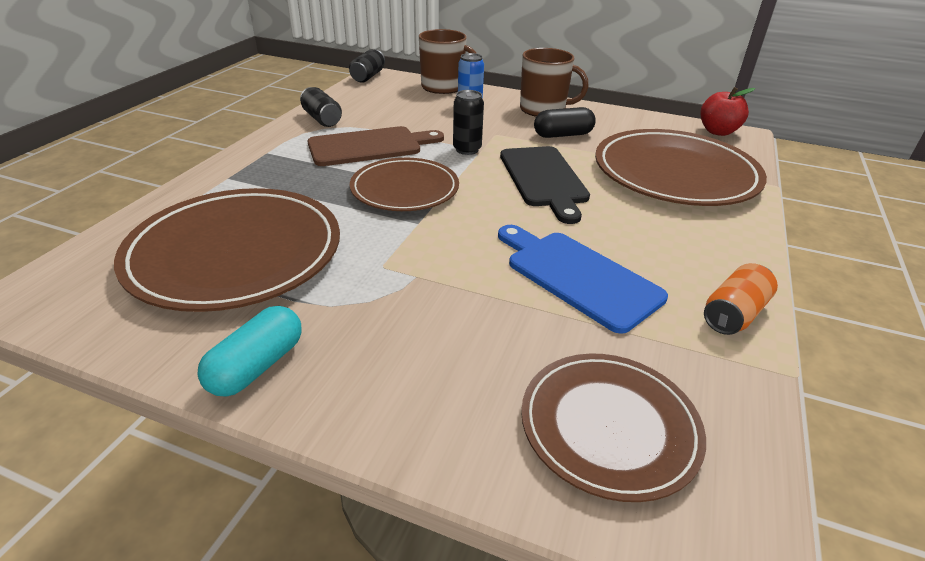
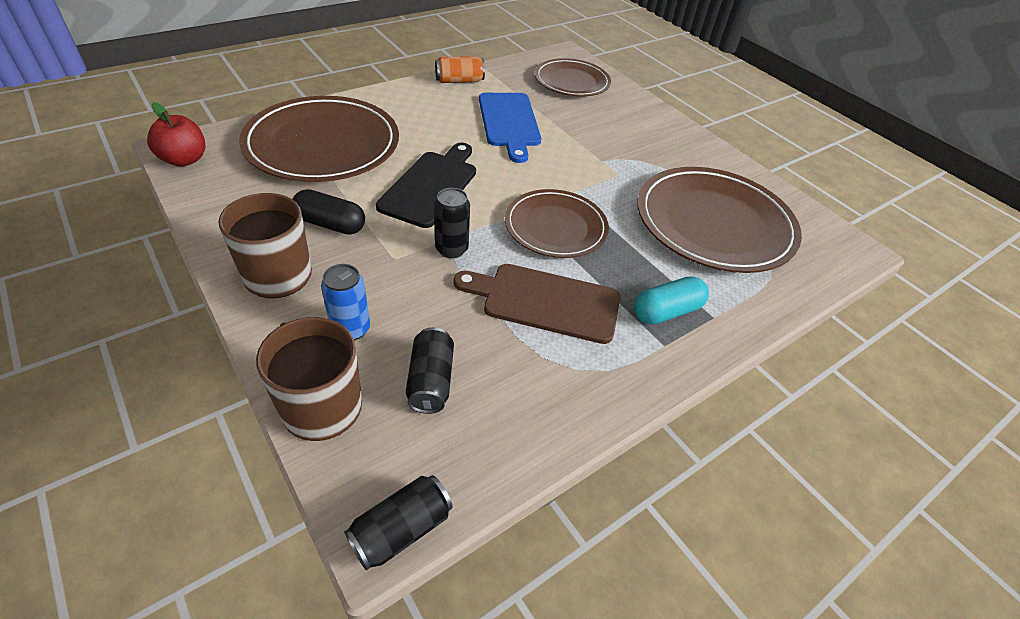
camera: 150 degrees left, 10 degrees up
(257, 366) = (709, 155): turquoise capsule -> turquoise capsule (666, 311)
(322, 119) = (568, 394): black can -> black can (430, 381)

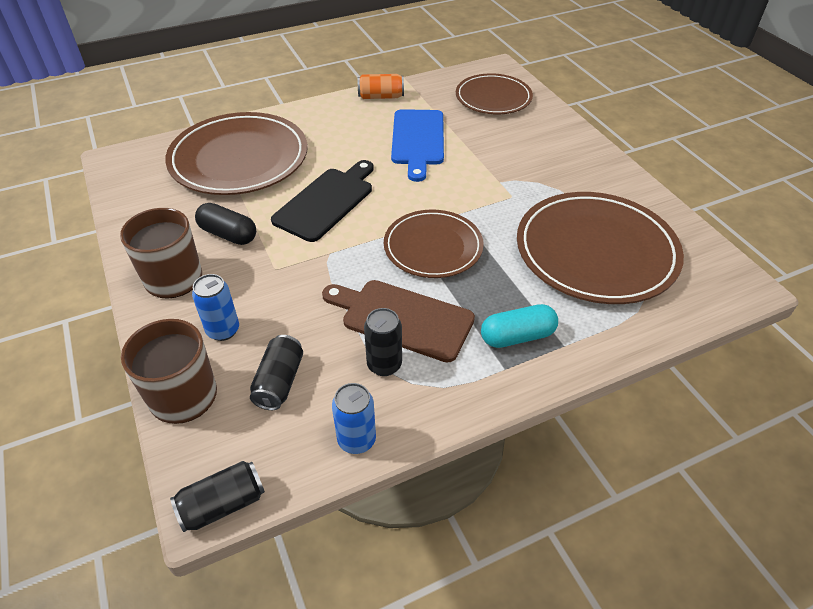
camera: 15 degrees right, 0 degrees up
(184, 160) = (120, 170): red apple -> none
(451, 249) = (329, 263): black can -> black can (384, 365)
(534, 436) = (356, 440): none -> blue can

